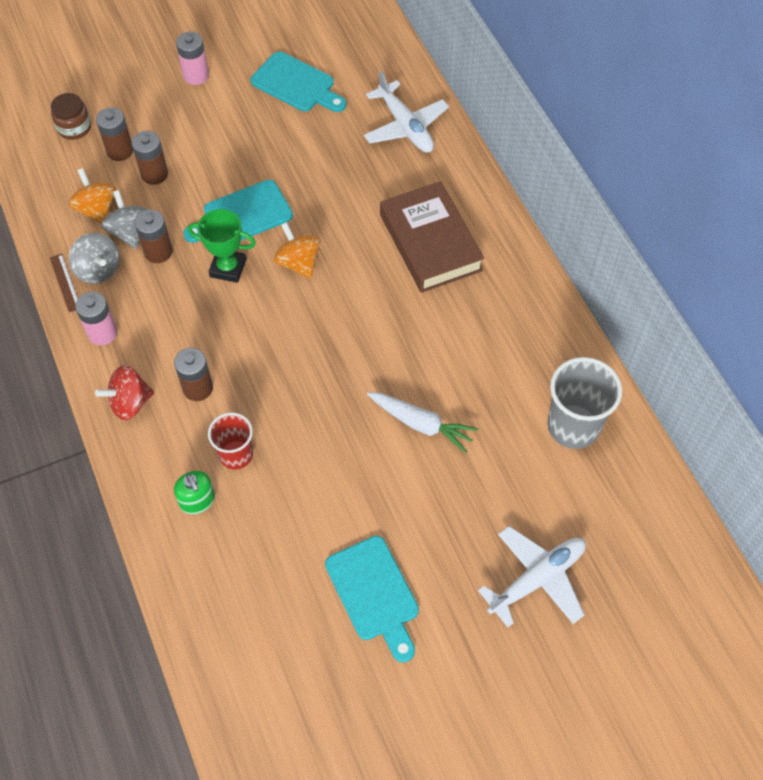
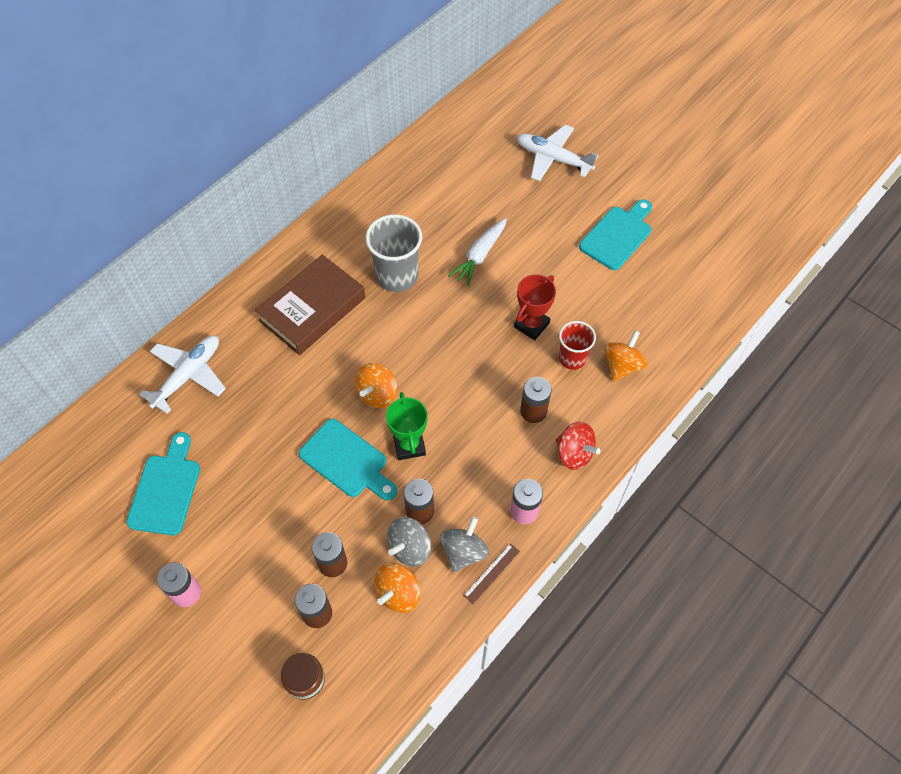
camera: 115 degrees left, 0 degrees up
(197, 500) = (622, 366): green soap dispenser -> orange spinning top
(300, 434) = (531, 325): none -> red trophy
(421, 424) = (480, 256): white carrot -> white carrot turned 150 degrees counterclockwise
(573, 426) = (432, 172): grey cup -> grey cup (397, 276)

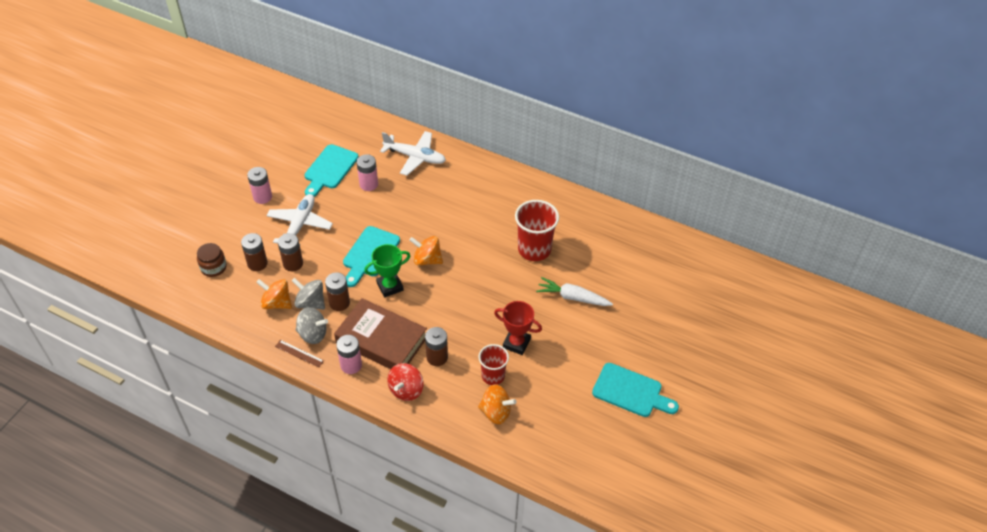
camera: 75 degrees right, 10 degrees down
(166, 490) = (329, 169): turquoise cutting board -> turquoise cutting board turned 120 degrees clockwise
(217, 442) = (368, 184): none -> pink battery
(312, 309) = (488, 207): brown book -> brown book (381, 340)
(397, 276) = (534, 249): grey cup -> red cup
(553, 158) = (698, 331): white plane -> white plane (300, 225)

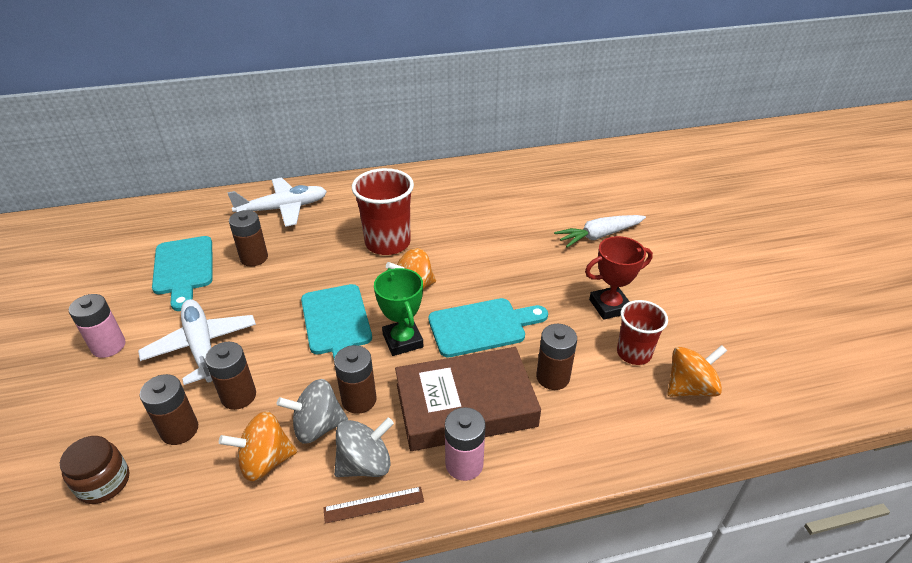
camera: 40 degrees left, 10 degrees down
(368, 184) = (254, 258): pink battery -> brown battery
(390, 286) = (403, 340): green trophy -> green trophy turned 45 degrees counterclockwise
(406, 390) = (568, 440): red spinning top -> none
(534, 249) = (509, 219): red cup -> red cup (387, 243)
(631, 392) = (761, 278): turquoise cutting board -> turquoise cutting board (482, 327)

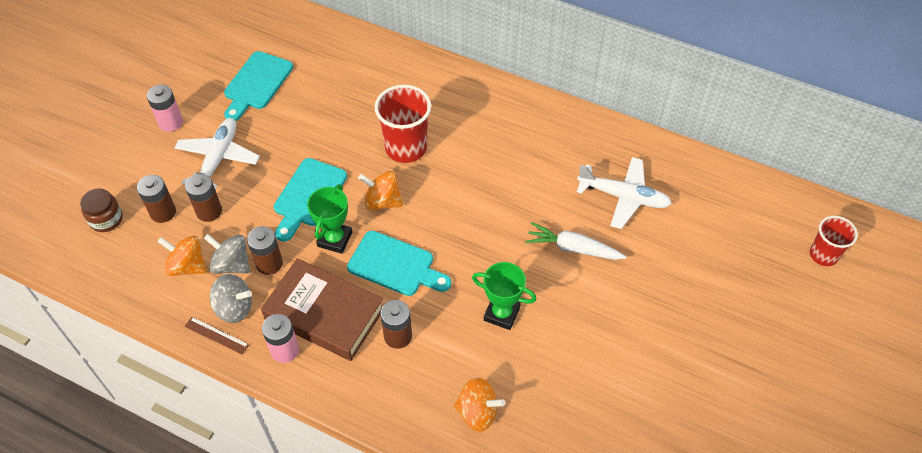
camera: 40 degrees right, 15 degrees up
(254, 258) = (306, 102): brown battery -> none
(283, 209) = (365, 65): white plane -> white plane (623, 197)
(609, 306) = (501, 313): red trophy -> green trophy
(634, 353) = (472, 360): red cup -> red cup (823, 255)

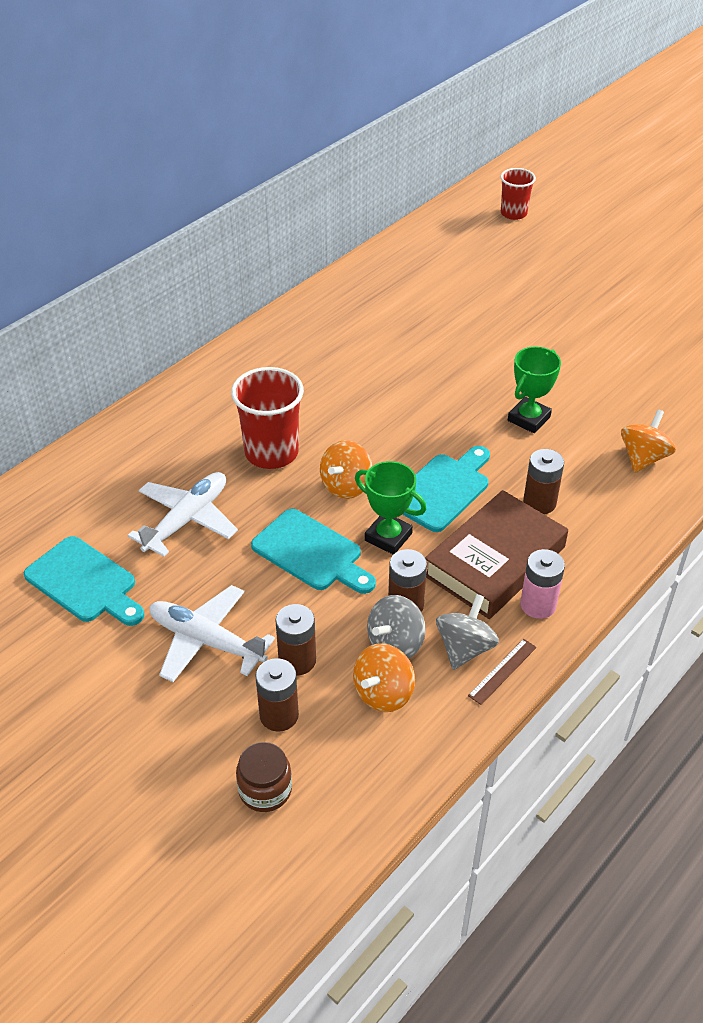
camera: 75 degrees left, 10 degrees down
(170, 122) = (108, 692): pink battery -> none
(573, 248) = (461, 354): white carrot -> none
(623, 197) = (408, 307): white plane -> white plane (187, 520)

